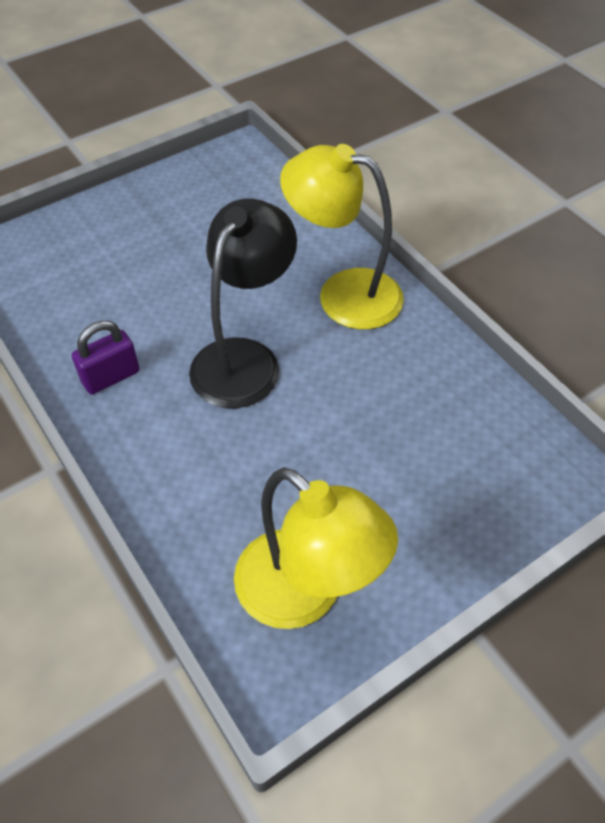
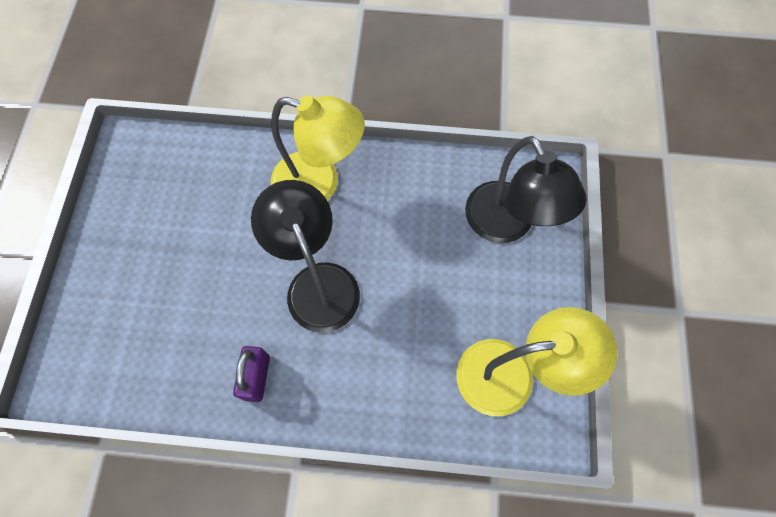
camera: 50 degrees left, 15 degrees up
(343, 294) = (319, 184): yellow lamp -> yellow lamp turned 135 degrees counterclockwise
(471, 474) = (506, 225): none -> black lamp

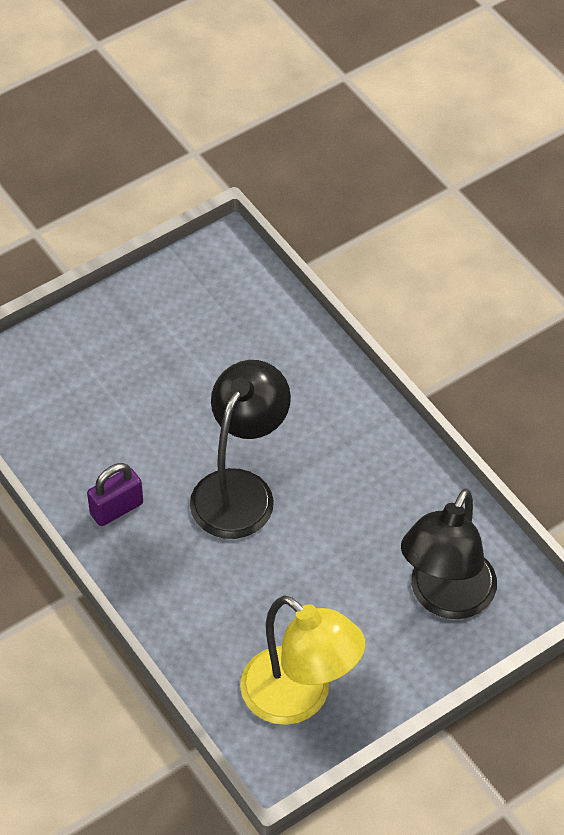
camera: 50 degrees right, 15 degrees down
(319, 184) = (334, 421): yellow lamp -> none

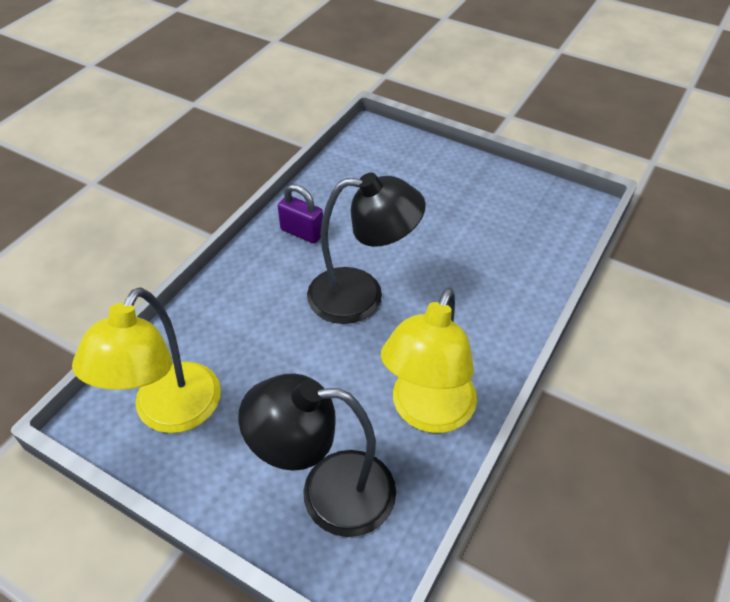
camera: 65 degrees right, 5 degrees down
(405, 494) = (427, 412): none -> yellow lamp

